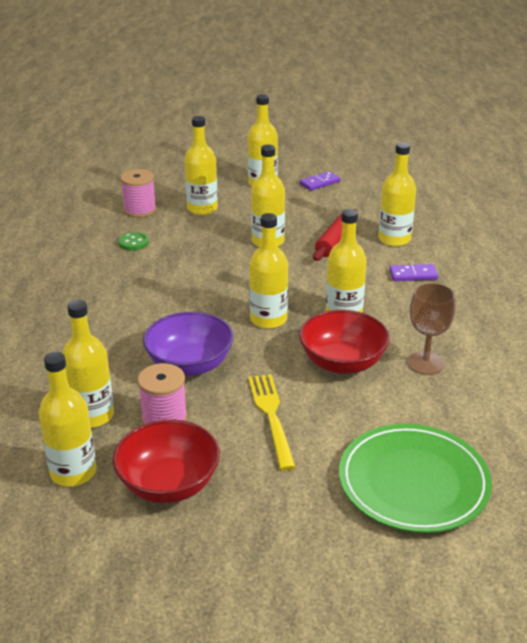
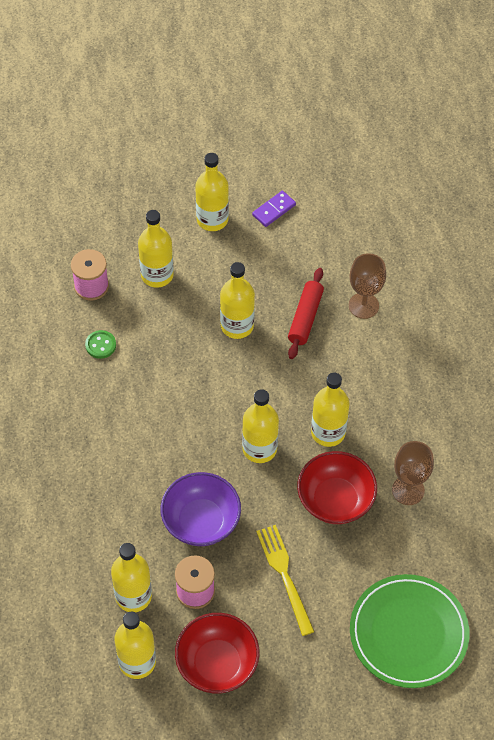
camera: 10 degrees left, 25 degrees up
(394, 239) = (363, 305): yellow bottle -> brown goblet
(413, 275) = (387, 363): purple domino -> none

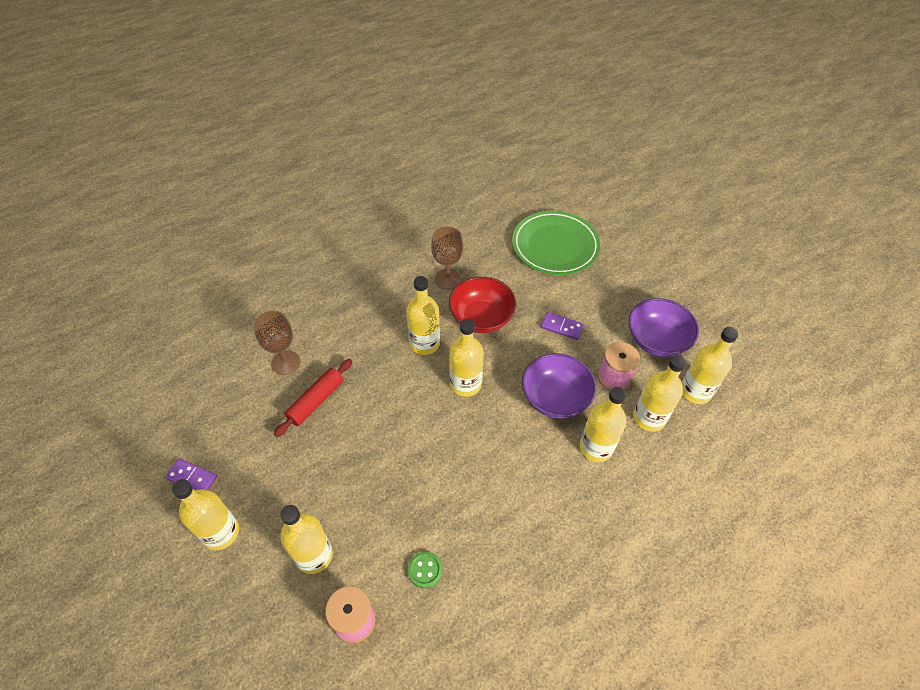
camera: 115 degrees left, 5 degrees down
(217, 663) = (656, 340): red bowl -> purple bowl
(237, 326) = (347, 452): yellow bottle -> yellow bottle (596, 447)
(284, 574) = (561, 327): yellow fork -> purple domino
(305, 317) = (316, 401): red rolling pin -> red rolling pin turned 45 degrees counterclockwise

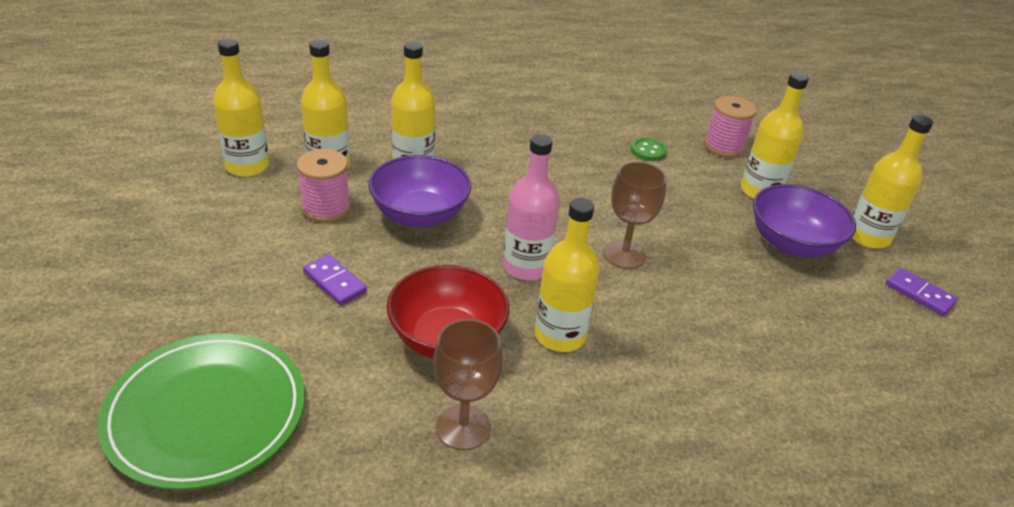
camera: 160 degrees left, 15 degrees down
(285, 363) = (799, 387): brown goblet -> brown goblet (624, 255)
(316, 401) = (749, 319): red rolling pin -> none
(465, 384) = (526, 266): yellow bottle -> pink bottle
(656, 340) = (224, 222): purple bowl -> purple bowl (792, 244)

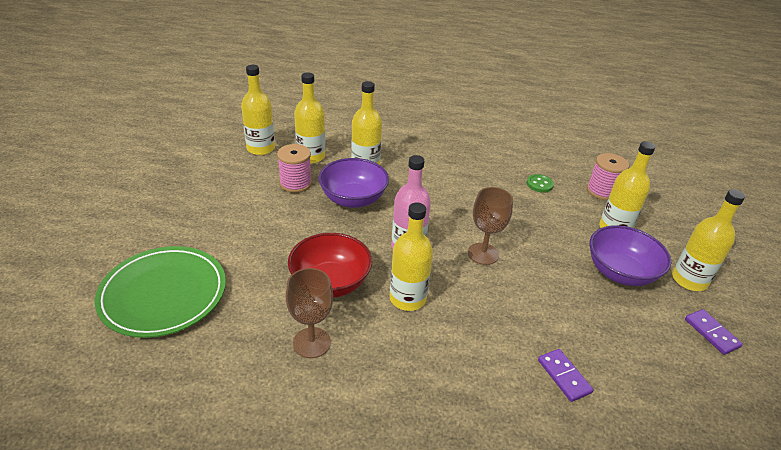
camera: 20 degrees right, 0 degrees up
(334, 282) = (277, 231): purple domino -> purple domino (563, 376)

